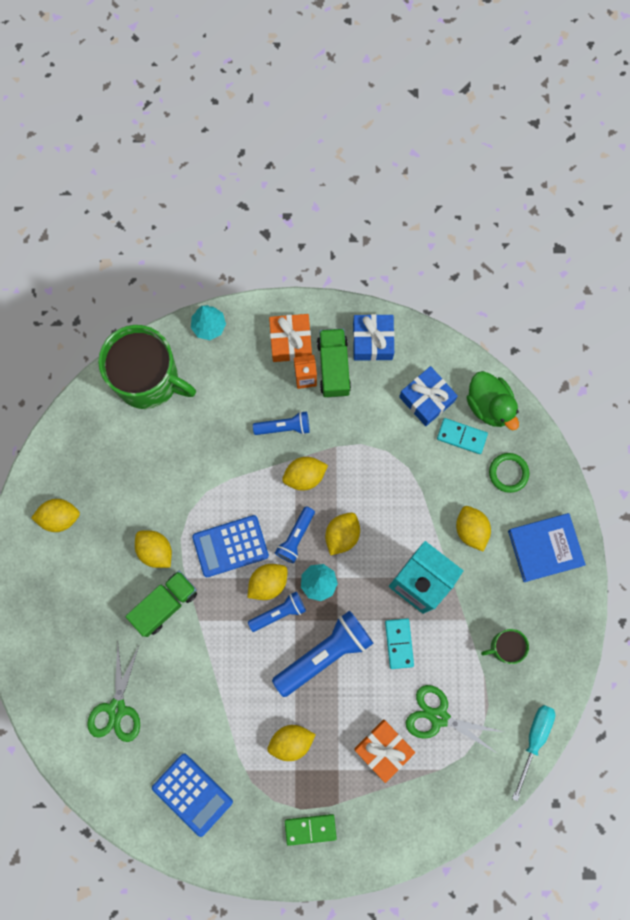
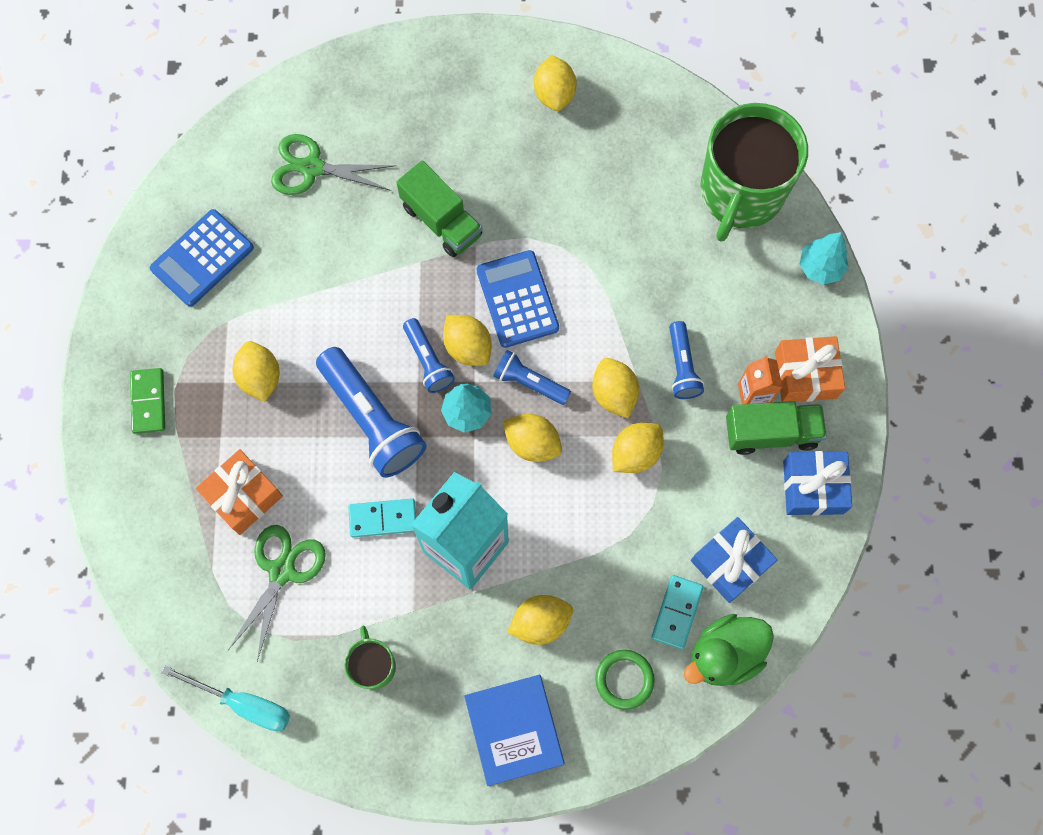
camera: 90 degrees right, 5 degrees down
(155, 551) = (511, 207): yellow lemon -> yellow lemon (635, 453)

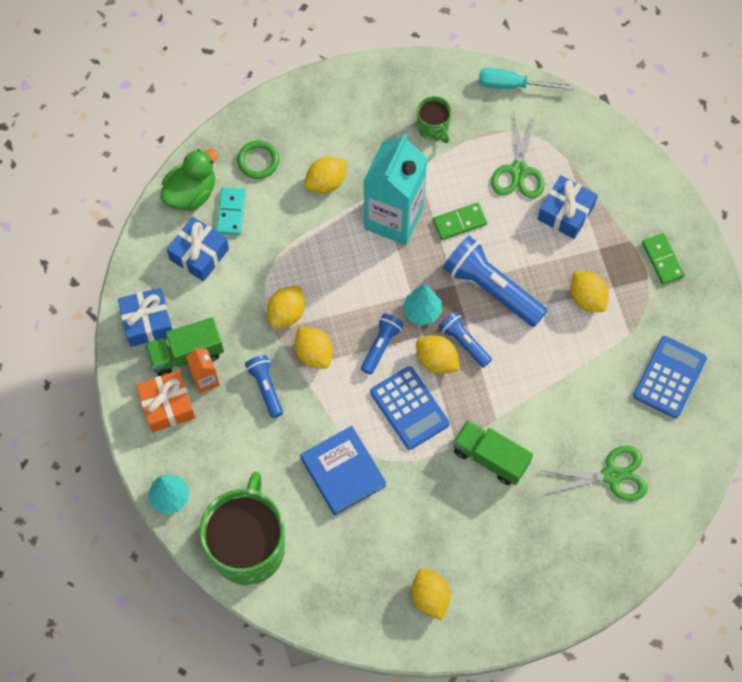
camera: 165 degrees right, 5 degrees down
(243, 496) = (565, 213): orange gift -> blue gift
(383, 518) = (459, 222): turquoise domino -> green domino
(514, 730) = (325, 113): blue book -> blue book (343, 472)
(529, 382) = (381, 346): blue flashlight -> blue flashlight turned 75 degrees counterclockwise
(532, 443) = (366, 301): yellow lemon -> none

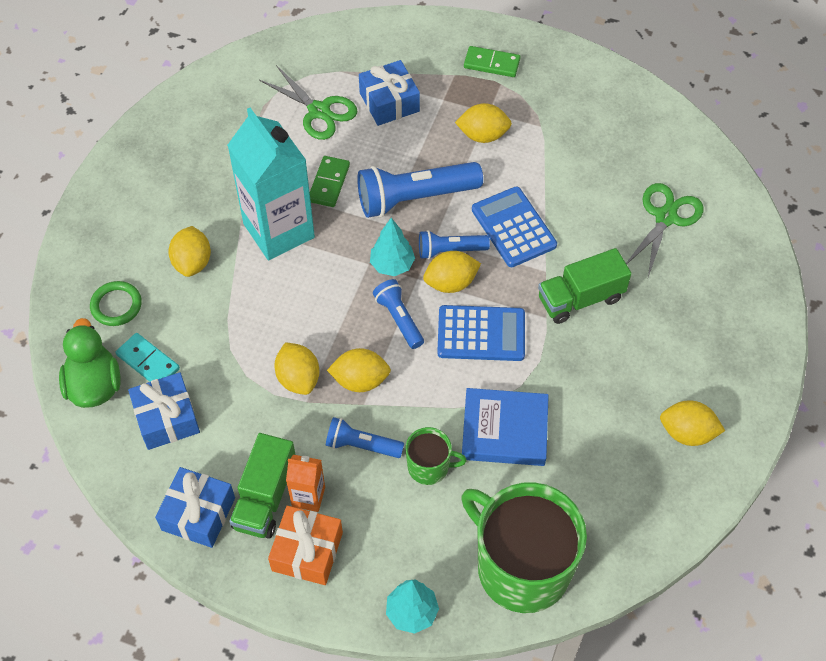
camera: 55 degrees left, 10 degrees down
(433, 128) = (218, 147): green mug -> green mug (429, 467)
(512, 85) = (233, 66): turquoise screwdriver -> none
(669, 377) = (604, 123): blue calculator -> blue calculator (513, 227)

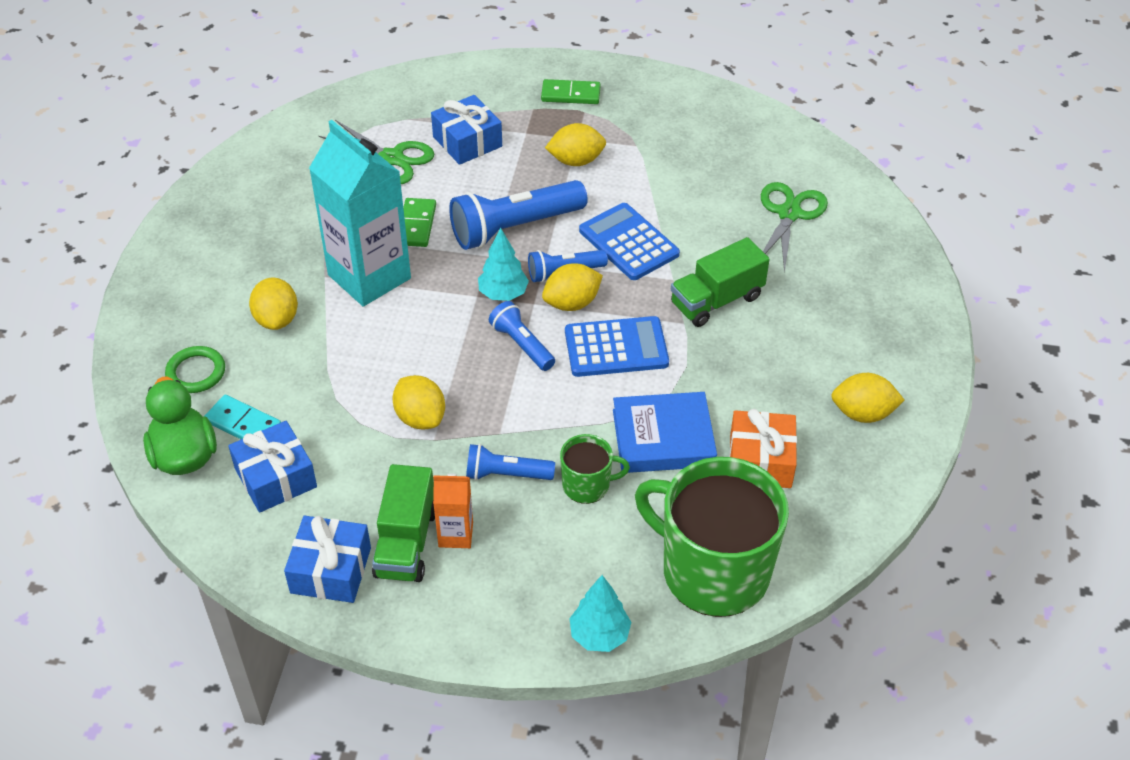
camera: 10 degrees left, 10 degrees down
(307, 551) = (465, 590): orange gift -> orange gift (760, 461)
(360, 380) = (491, 410): yellow lemon -> none

